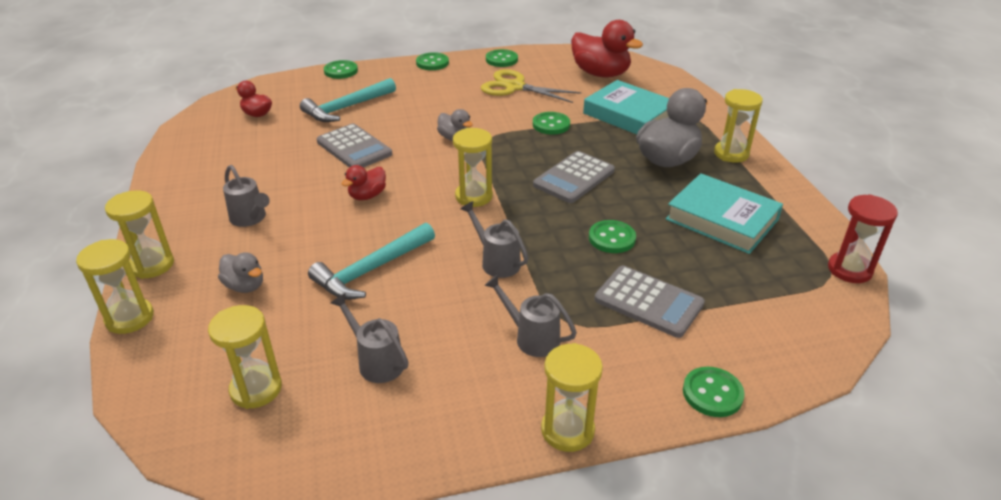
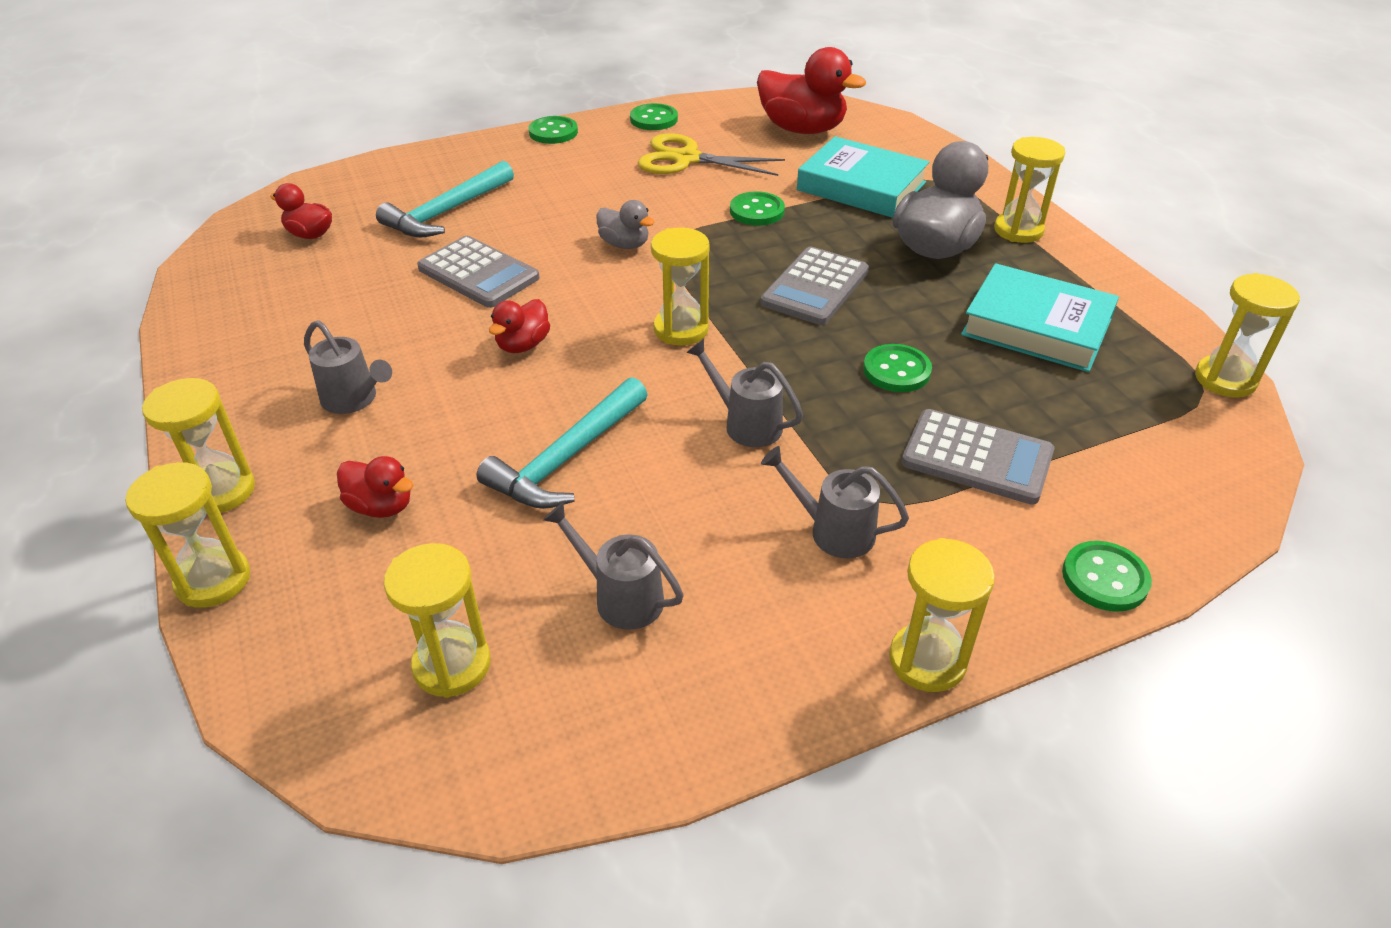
camera: 10 degrees left, 5 degrees up
(245, 286) = (381, 506): grey duck -> red duck
(341, 71) = (418, 156): green button -> none
(849, 270) = (1225, 379): red hourglass -> yellow hourglass

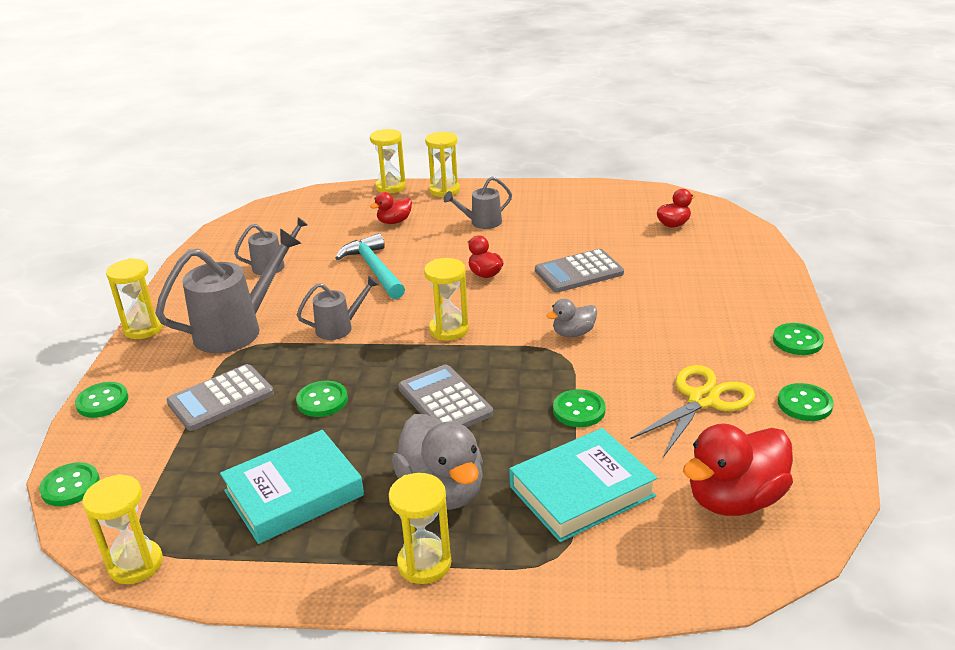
camera: 120 degrees right, 10 degrees down
(447, 212) = (673, 272): turquoise hammer -> none
(452, 665) = (288, 226): yellow hourglass -> none
(832, 530) = (237, 329): grey watering can -> grey watering can, size x1.82
(1231, 497) = (70, 486): none -> green button

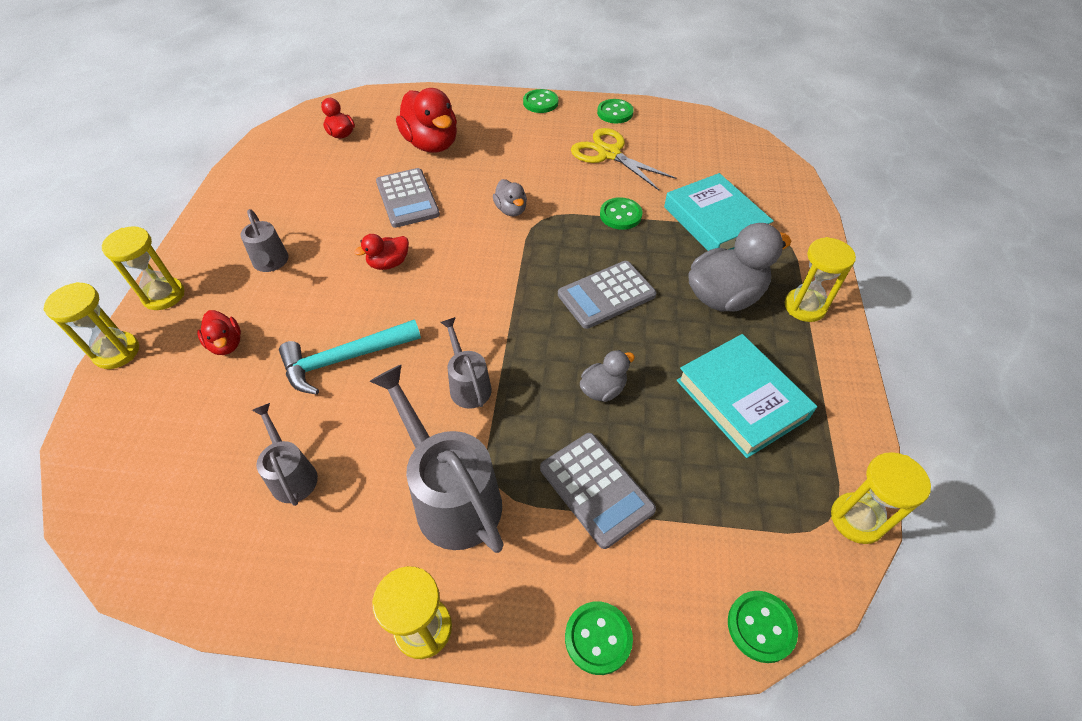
camera: 90 degrees left, 20 degrees up
(322, 400) = (603, 389): green button -> grey duck
(449, 330) = (490, 292): yellow hourglass -> none
(735, 499) = (713, 155): red duck -> red duck (431, 144)

